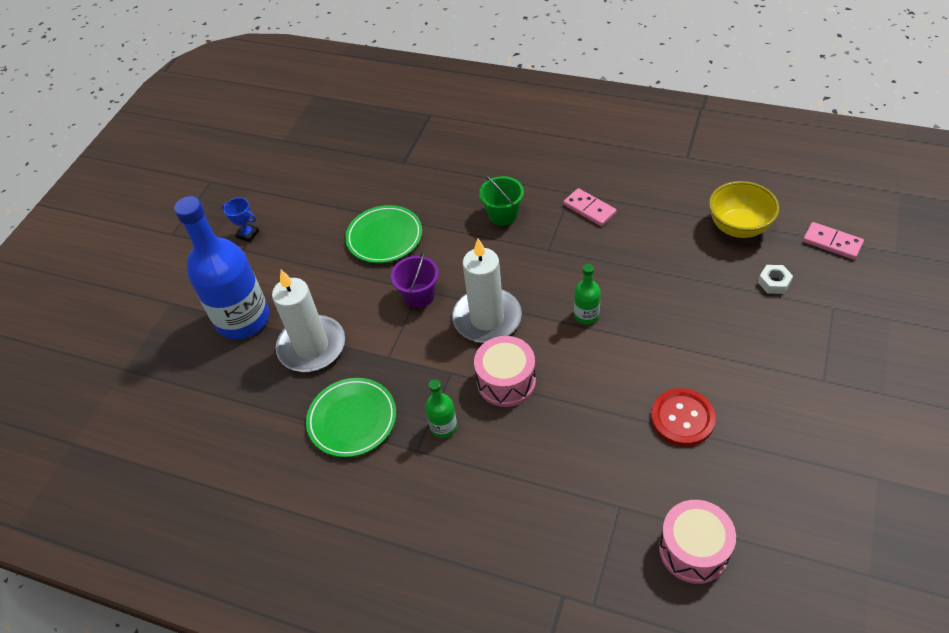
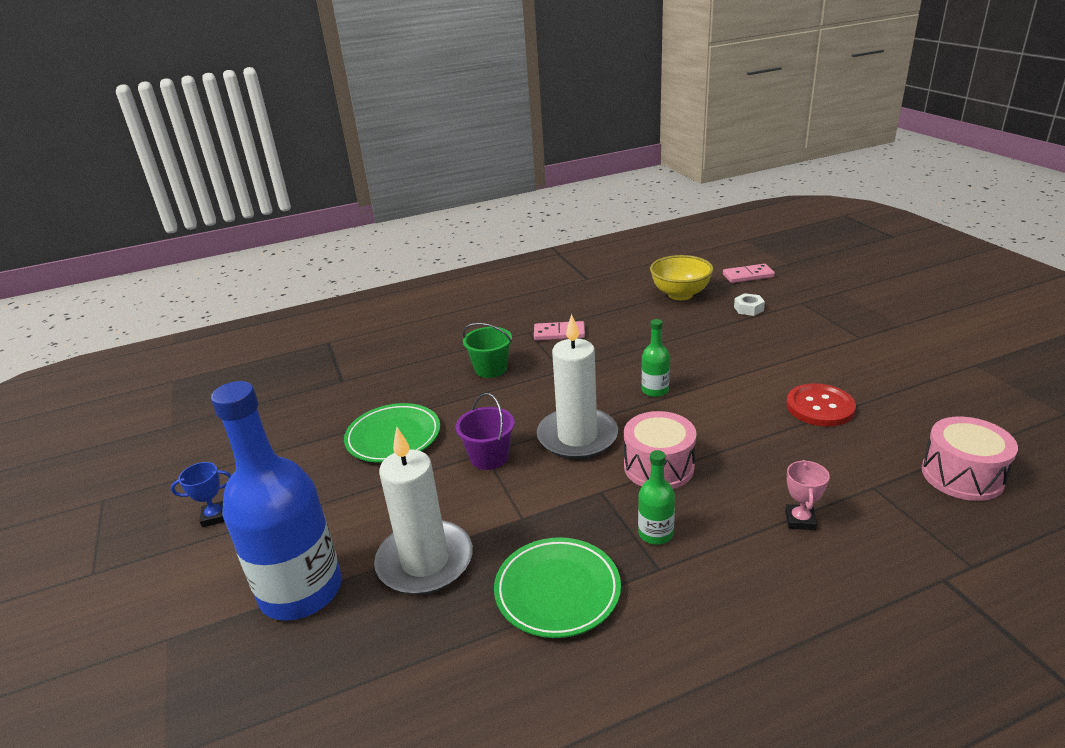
camera: 45 degrees left, 20 degrees down
(536, 488) = (800, 520): none -> pink trophy

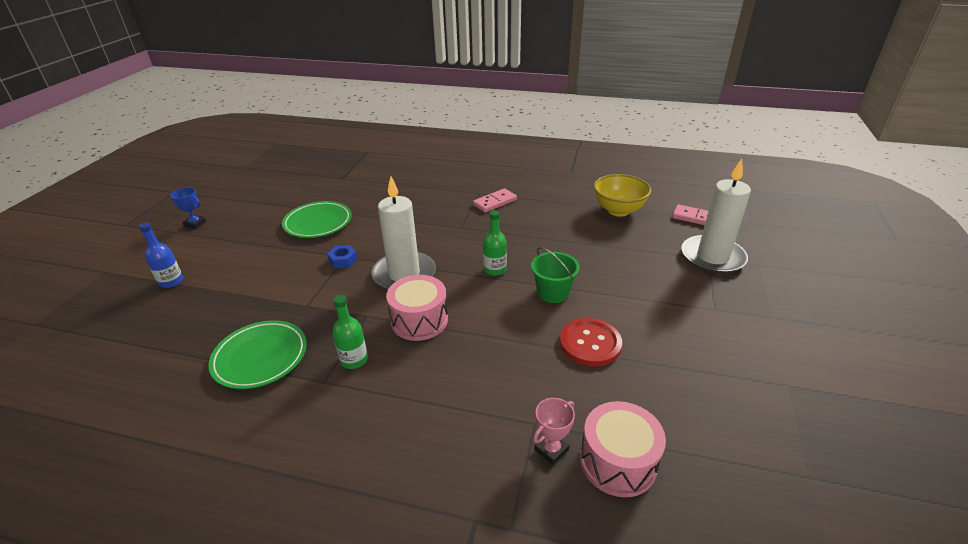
camera: 35 degrees right, 5 degrees up
(301, 591) = (171, 281): blue bottle -> blue bottle, size x0.44
(425, 561) = (233, 300): white candle -> white candle (712, 257)
(489, 457) = (343, 260): purple bucket -> blue nut
(491, 369) = (422, 207): green bucket -> green bucket (553, 293)
(559, 333) = (495, 202): pink domino -> pink domino turned 75 degrees counterclockwise
(748, 309) = (654, 244): white nut -> none
(800, 520) = (447, 410): pink trophy -> pink trophy (551, 450)

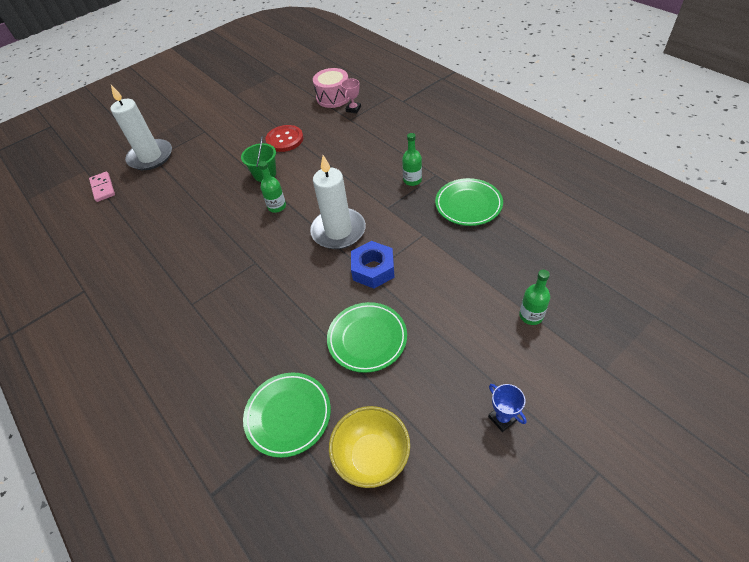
camera: 140 degrees left, 15 degrees up
(171, 281) = (531, 316): blue bottle -> green bottle
(343, 260) = (373, 269): blue nut -> blue nut, size x1.74
(348, 181) = (288, 415): none -> green plate
(419, 320) = (357, 189): pink drum -> none
(495, 202) = (195, 281): pink domino -> none
(551, 450) = (353, 109): pink trophy -> pink trophy turned 60 degrees counterclockwise
(618, 210) = (131, 220): yellow bowl -> yellow bowl (372, 457)

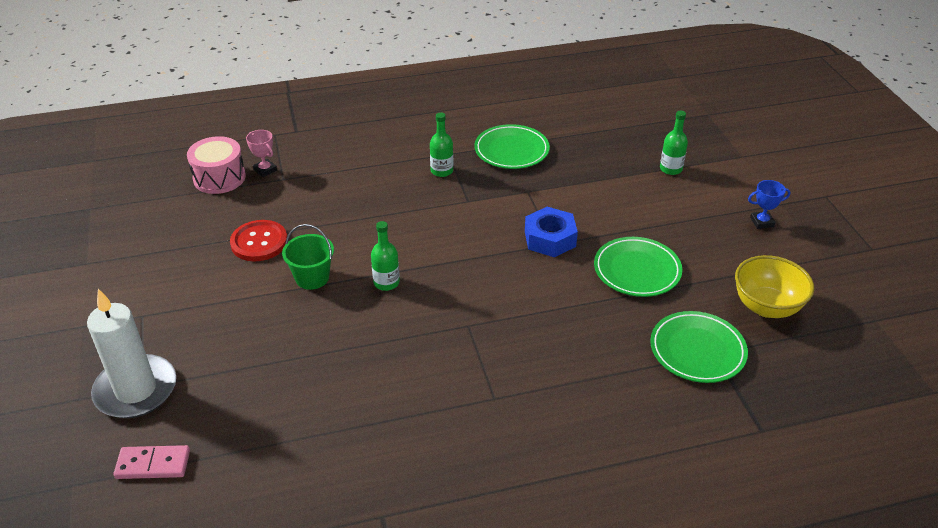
camera: 70 degrees left, 10 degrees down
(338, 231) = (473, 246): white candle -> none

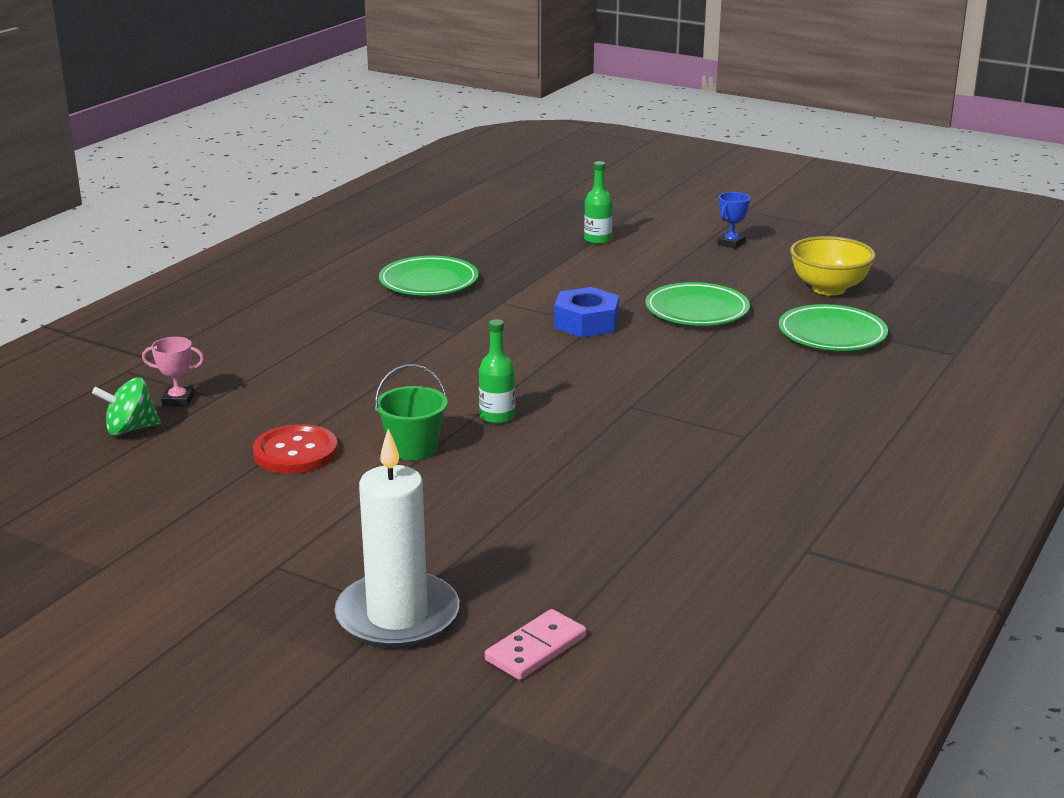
camera: 45 degrees left, 15 degrees down
(219, 178) = (130, 429): pink drum -> green spinning top
(442, 171) = (387, 322): green bottle -> none

